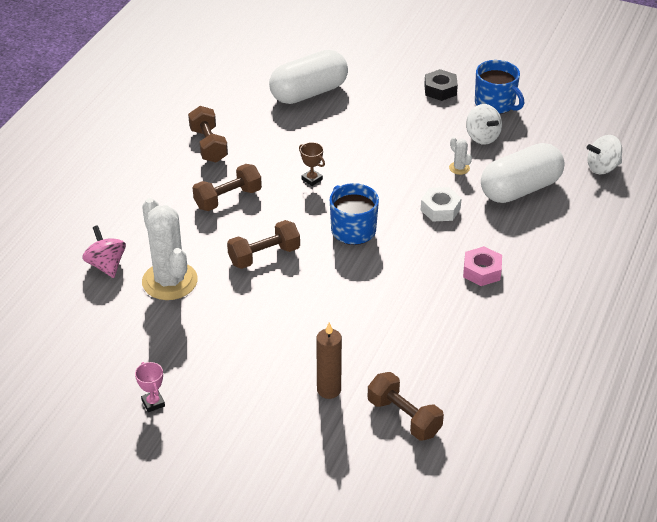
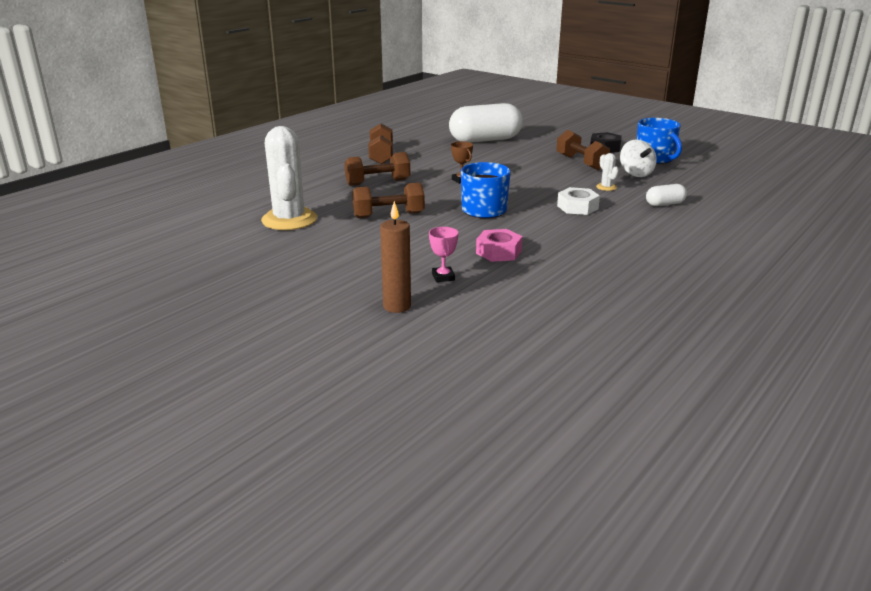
camera: 15 degrees right, 15 degrees down
(106, 265) = (240, 205): pink spinning top -> none
(153, 403) = (208, 291): pink trophy -> pink trophy (443, 277)
(404, 417) = (470, 338): brown dumbbell -> brown dumbbell (581, 162)
(482, 271) = (606, 247): pink nut -> pink nut (498, 252)
(520, 189) = (664, 204): white capsule -> white capsule, size x0.45
(602, 168) = (756, 200): white spinning top -> none

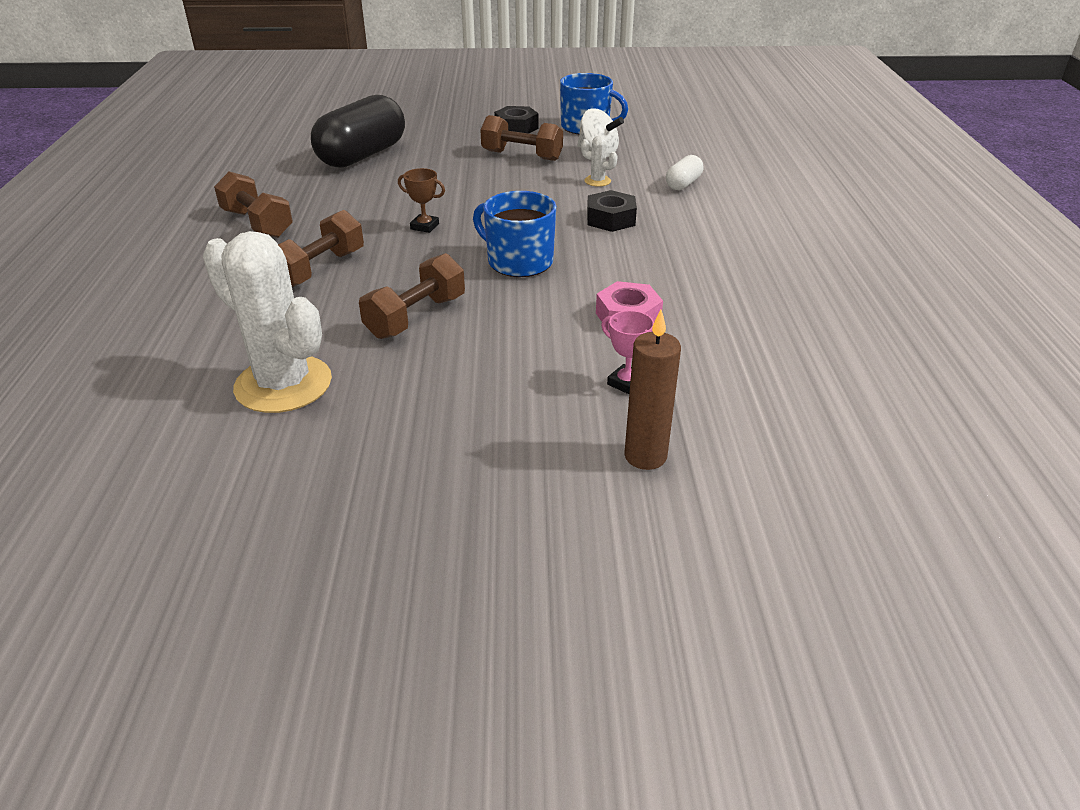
camera: 40 degrees left, 10 degrees up
(485, 140) = (362, 155): white capsule -> black capsule
(577, 207) = (610, 219): white nut -> black nut

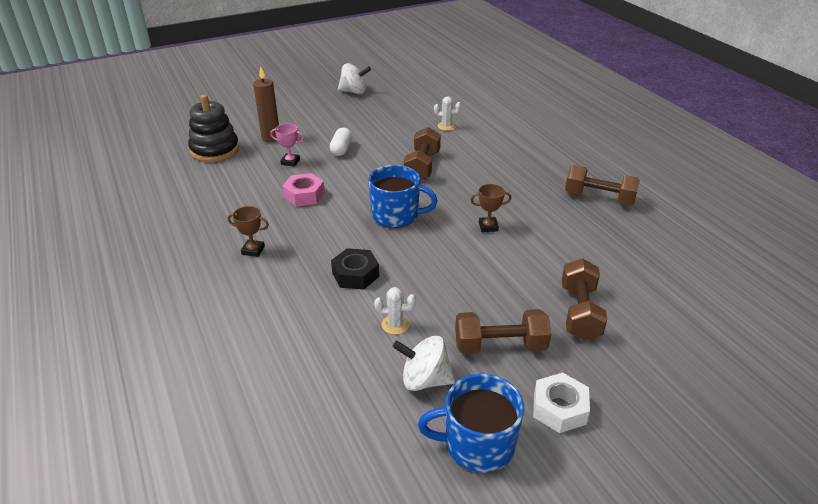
camera: 155 degrees right, 0 degrees up
(283, 384) = (446, 126): white cactus -> white cactus, size x0.41
(319, 269) = (510, 178): brown dumbbell -> brown dumbbell (579, 312)
(357, 572) = (354, 92): none -> white spinning top
(362, 155) = (644, 294): black capsule -> none
(516, 128) = (559, 408): black nut -> white nut
(683, 184) = (308, 347): white capsule -> white capsule (341, 149)
(721, 264) = (253, 250): none -> brown trophy
(773, 455) = (215, 150): none -> black stacking toy

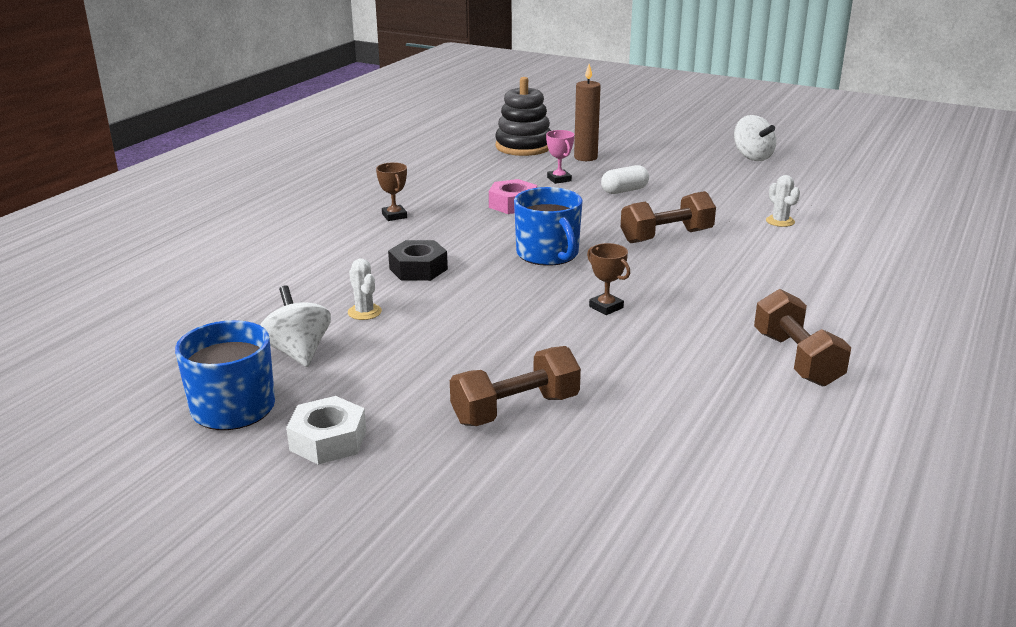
camera: 55 degrees right, 10 degrees down
(500, 346) = (395, 376): brown dumbbell -> none

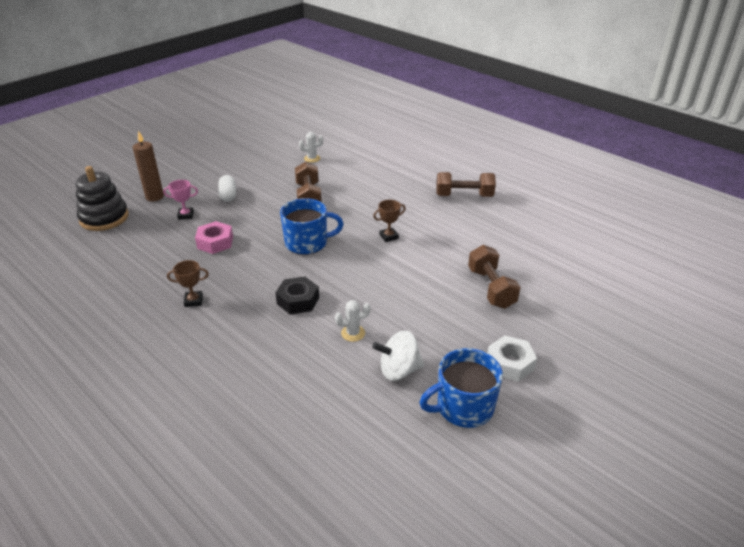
camera: 75 degrees left, 10 degrees up
(752, 157) = (212, 141): white spinning top -> none

